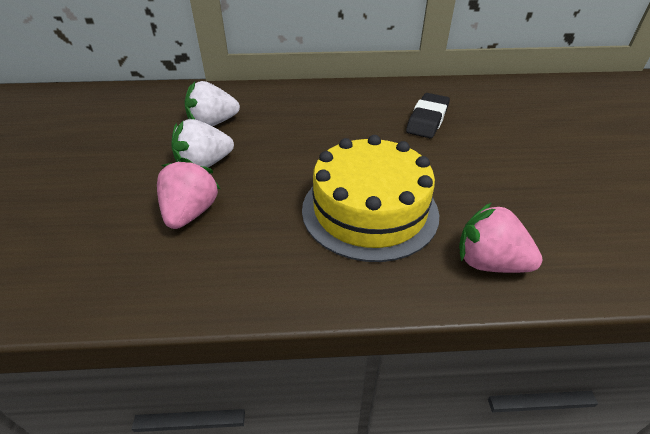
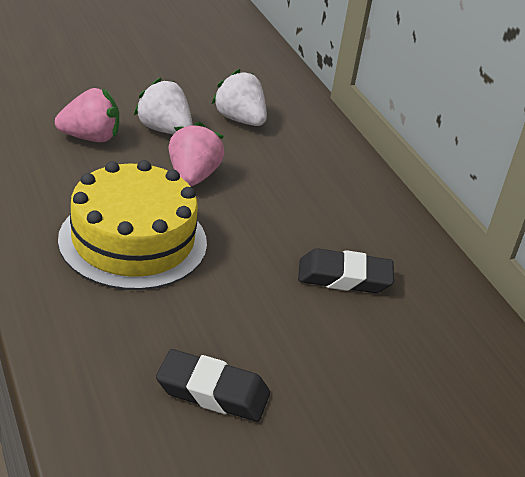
camera: 65 degrees right, 5 degrees down
(489, 263) = (79, 326): pink strawberry -> pink strawberry (193, 176)
(556, 199) = (212, 392): none -> black eraser

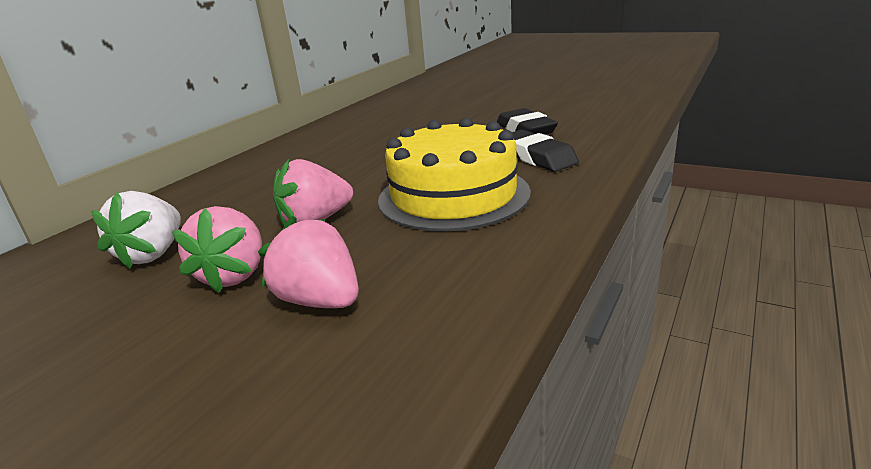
camera: 120 degrees left, 10 degrees down
(164, 129) = (234, 275): white strawberry -> pink strawberry
(344, 277) = (364, 143): black eraser -> black eraser (537, 157)

